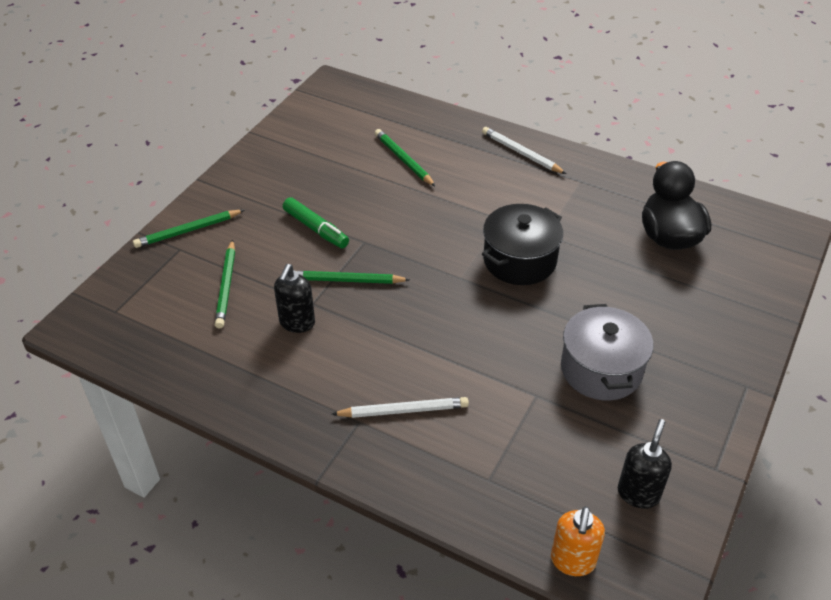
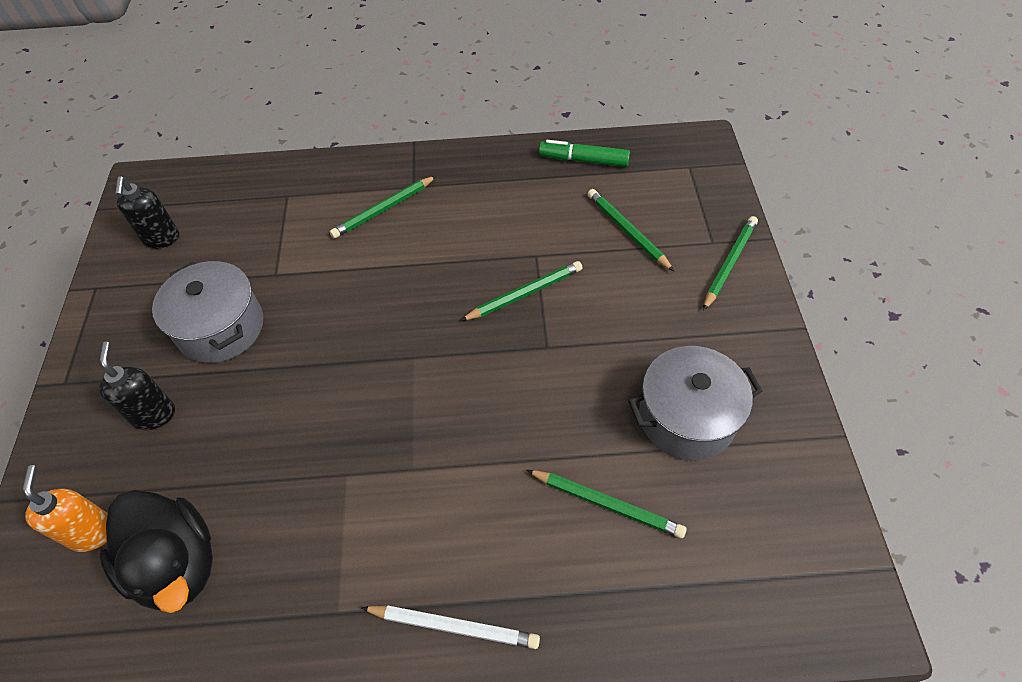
camera: 150 degrees right, 10 degrees up
(297, 323) = (531, 231): black soap dispenser -> black soap dispenser (154, 414)
(316, 229) = (611, 335): green marker -> green marker (584, 160)
(320, 172) = (686, 417): none -> grey pot
(404, 411) = (383, 209): white pencil -> green pencil
(519, 260) = (359, 415): black pot -> none
(572, 561) = (202, 176): orange soap dispenser -> orange soap dispenser (93, 532)

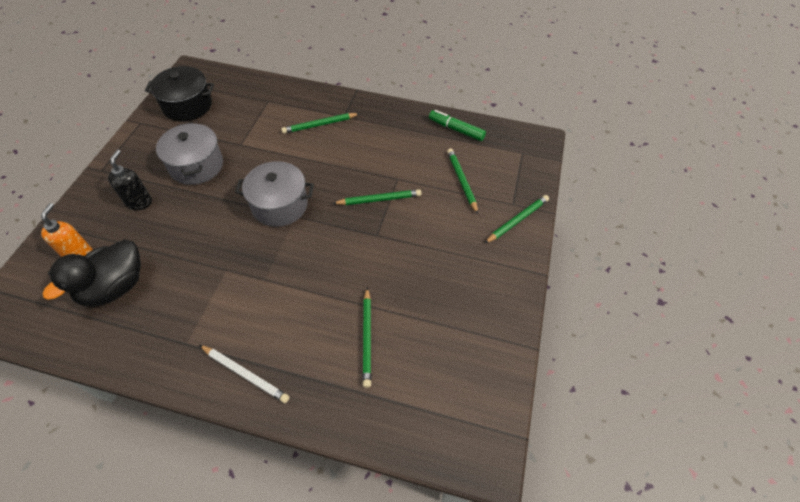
camera: 15 degrees right, 0 degrees up
(161, 239) = (187, 105): black soap dispenser -> black pot
(177, 564) = (115, 287): black duck -> black duck turned 60 degrees clockwise
(607, 505) = (367, 338): green pencil -> green pencil turned 45 degrees clockwise
(686, 417) = (441, 304): grey pot -> grey pot (279, 205)

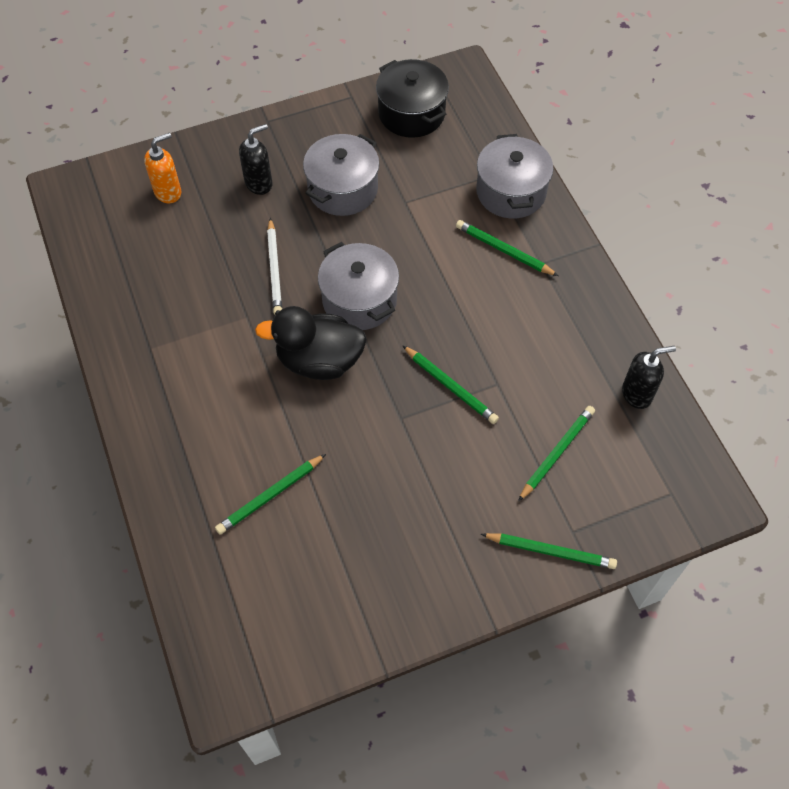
camera: 55 degrees right, 5 degrees up
(115, 287) = (159, 246): black duck -> black duck (319, 361)
(245, 374) = (156, 419): white pencil -> white pencil (274, 270)
(288, 100) = (511, 192): none -> grey pot
(456, 130) = (637, 394): green marker -> black soap dispenser

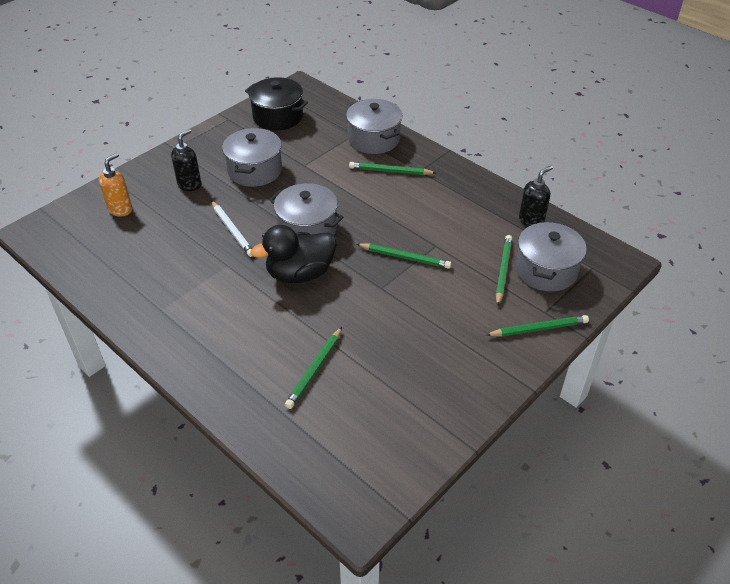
camera: 25 degrees left, 15 degrees down
(610, 474) = (546, 270): none -> grey pot

